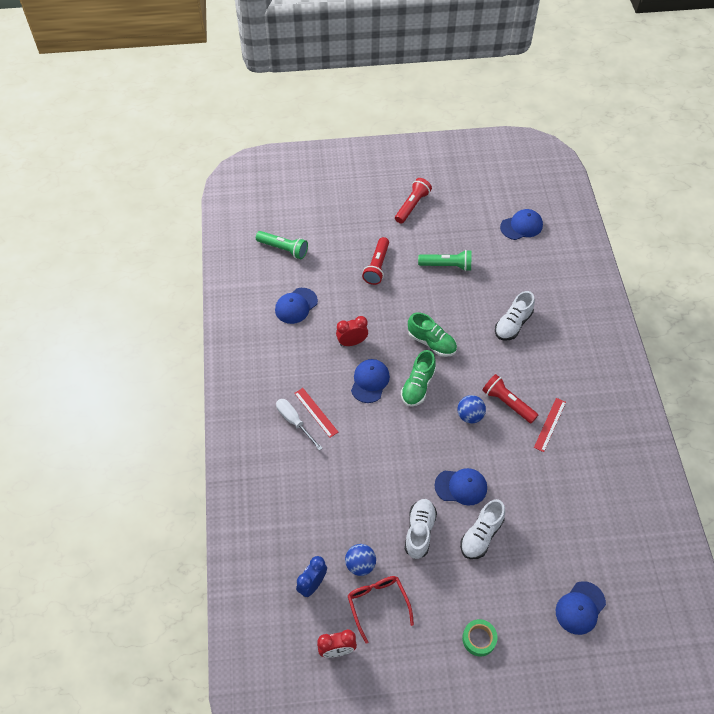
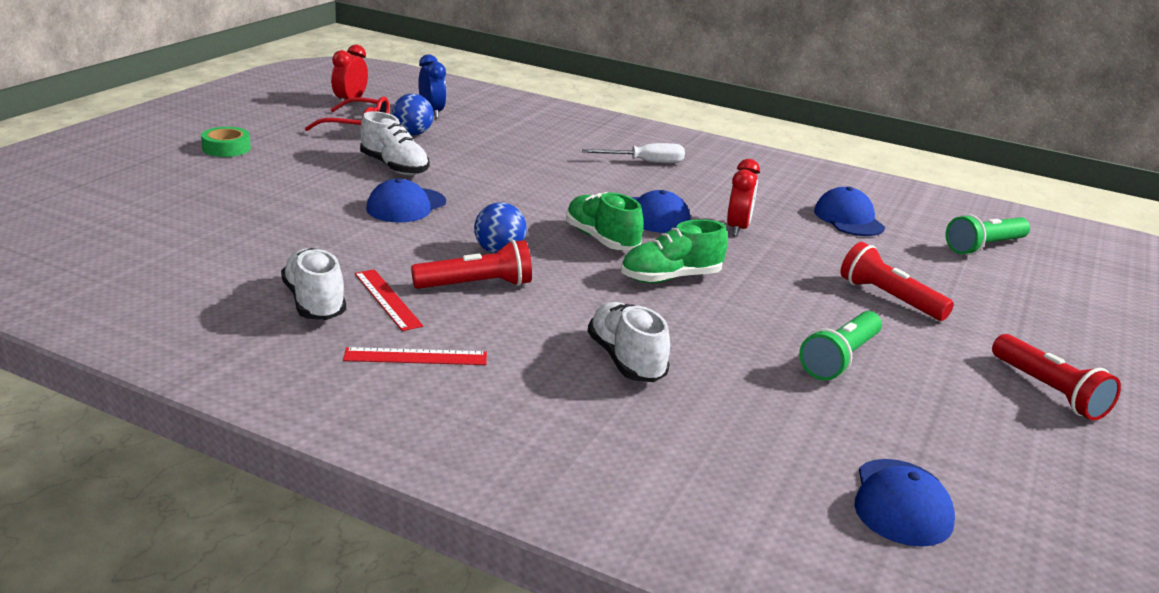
camera: 120 degrees right, 30 degrees down
(316, 412) = (644, 175): red ruler -> red ruler (415, 357)
(481, 535) = (325, 191): white shoe -> white shoe (314, 303)
(580, 608) = (131, 202): blue cap -> none

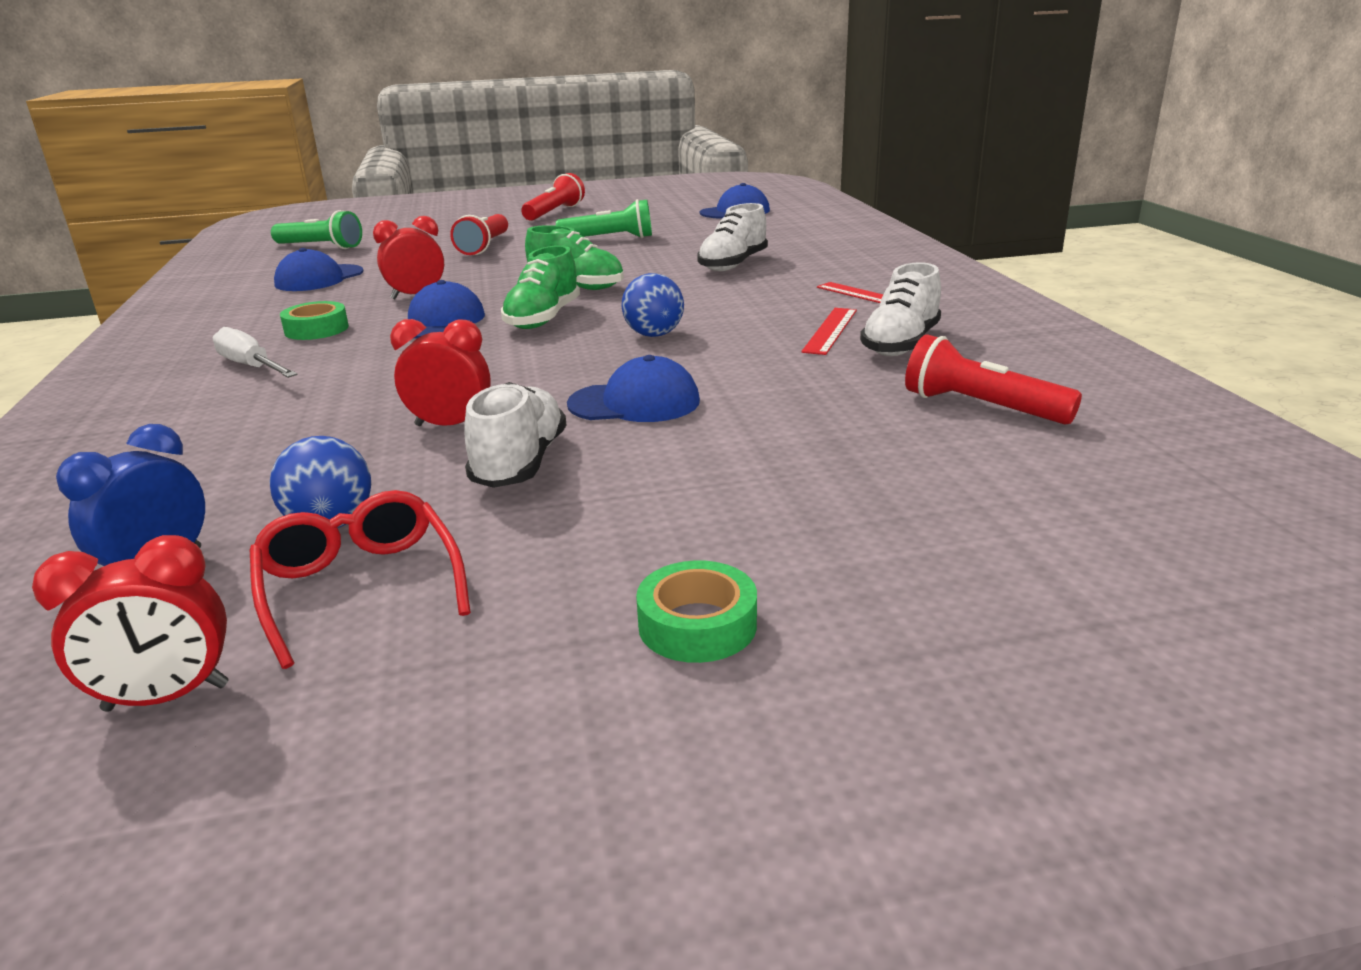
camera: 125 degrees left, 0 degrees up
(465, 170) = (450, 426): none -> red clock
(476, 285) = (734, 319): red flashlight -> red flashlight (981, 407)
(697, 188) = (316, 329): none -> green tape

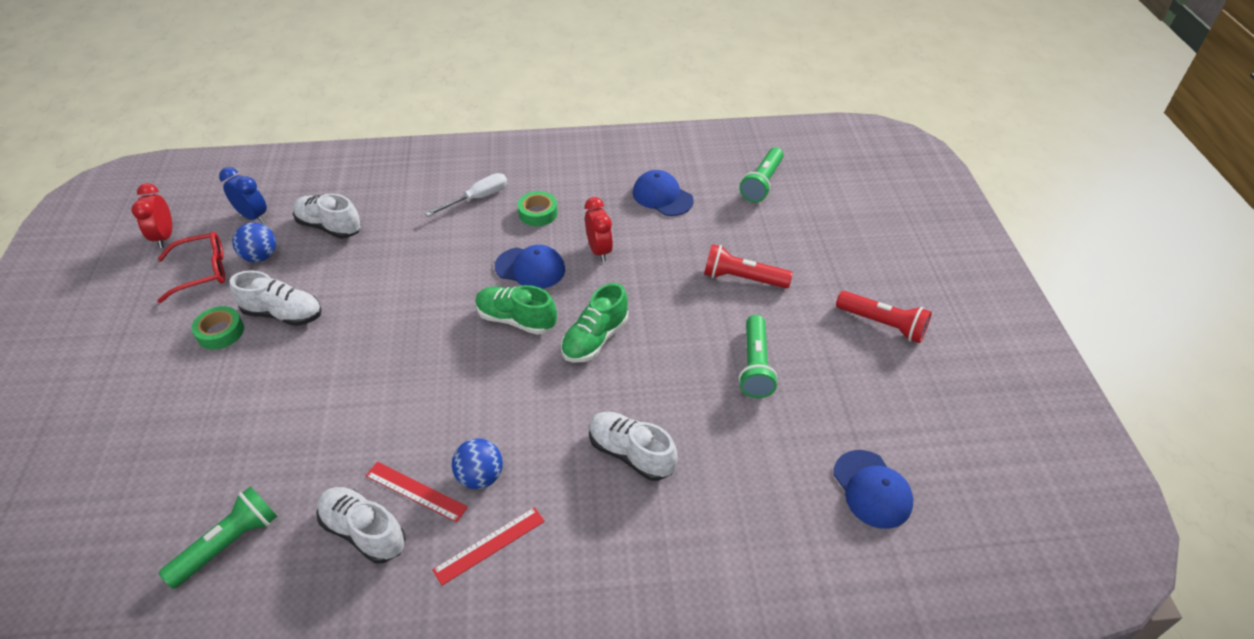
camera: 95 degrees right, 20 degrees up
(260, 471) = (329, 227): none -> white shoe
(450, 426) = (346, 285): red clock -> none
(634, 403) = (335, 362): blue cap -> none
(654, 335) = (453, 380): blue ball -> blue ball (480, 477)
(697, 625) = (106, 369): green tape -> green tape (220, 332)
(981, 407) = (228, 544): red flashlight -> green flashlight

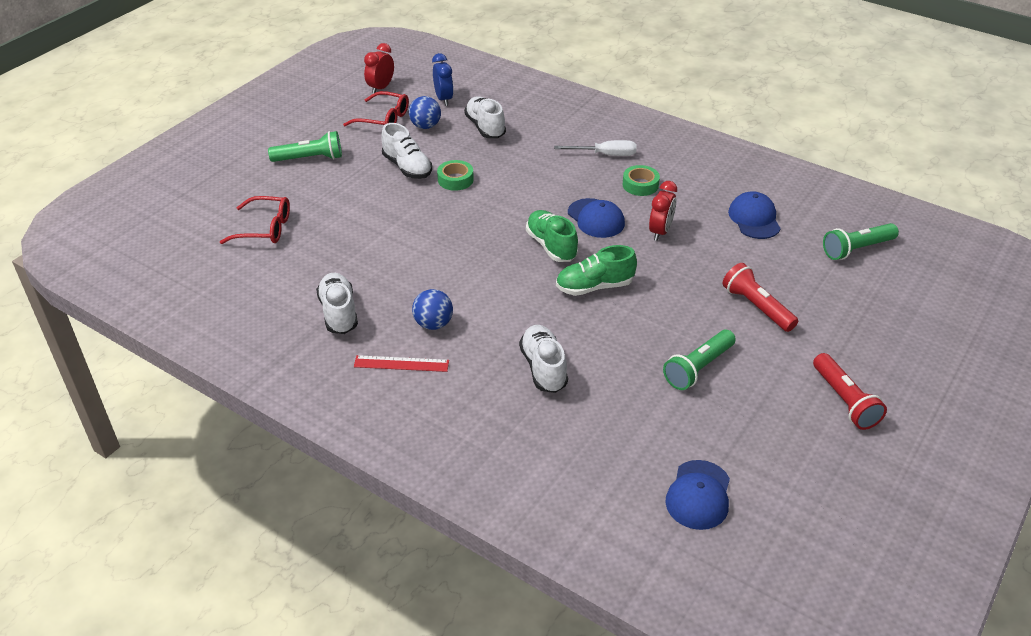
camera: 40 degrees right, 5 degrees down
(171, 483) = (265, 228): none -> red glasses
(220, 332) = (362, 160): green tape -> green tape (455, 179)
(228, 544) = (265, 276): green flashlight -> green flashlight (310, 158)
(416, 491) = (388, 309): red ruler -> none

